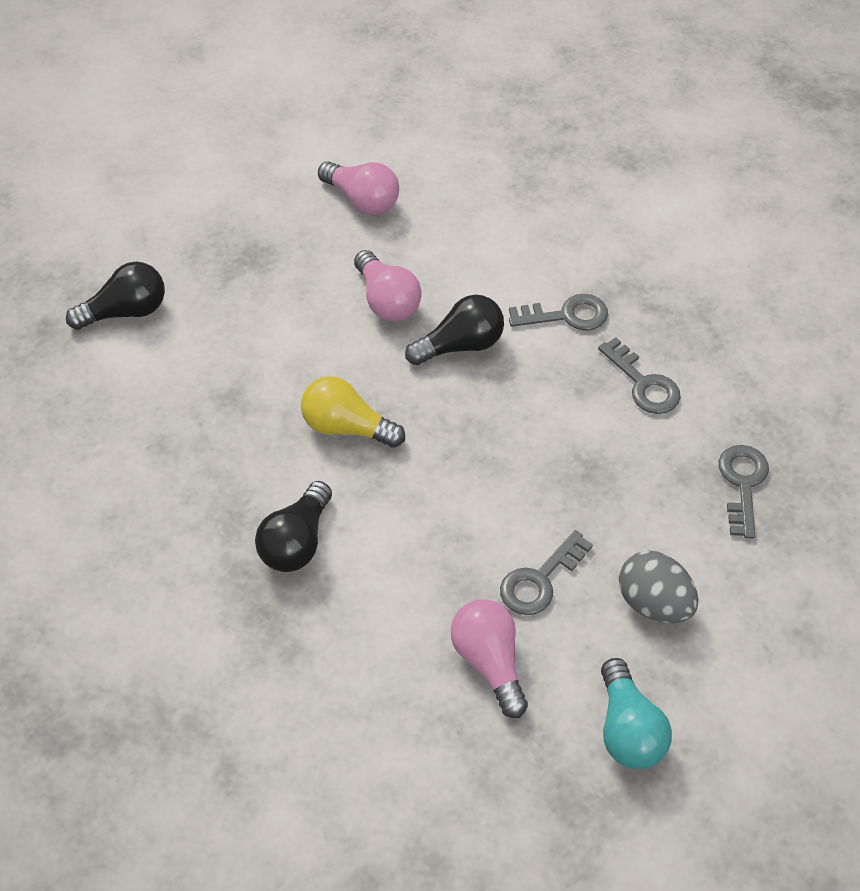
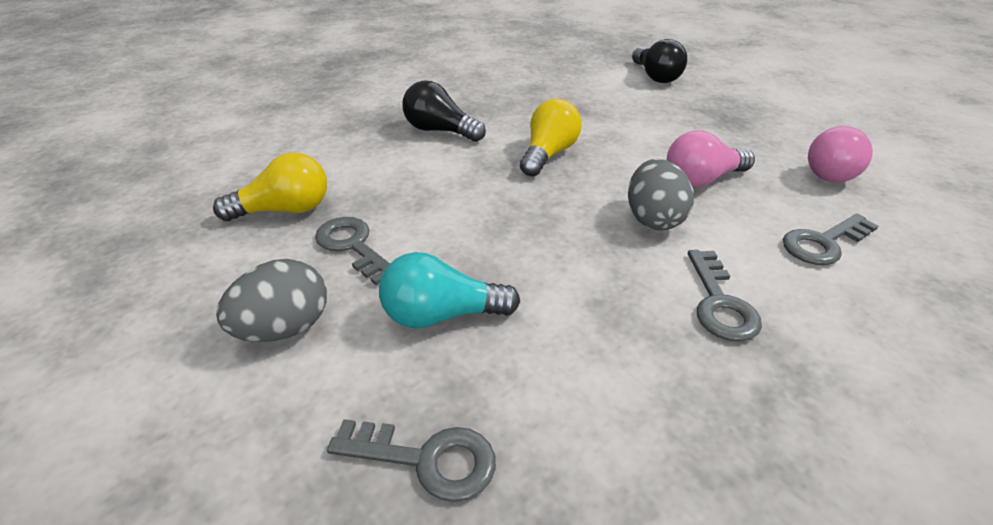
camera: 95 degrees right, 15 degrees down
(460, 345) = (653, 219): black light bulb -> grey egg
(489, 662) = (285, 210): pink light bulb -> yellow light bulb
(628, 729) = (155, 288): turquoise light bulb -> turquoise light bulb (441, 315)
(643, 384) = (614, 366): grey key -> grey key (823, 243)

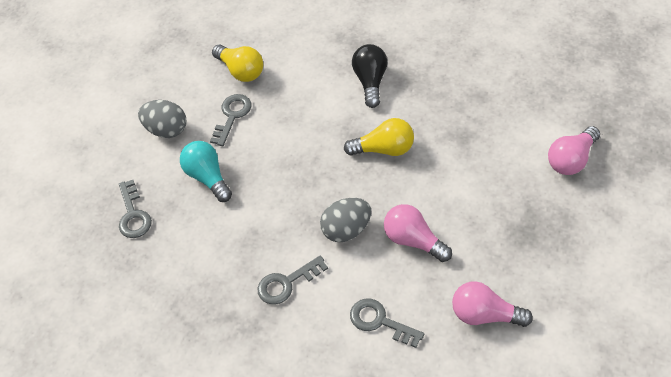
camera: 65 degrees right, 15 degrees up
(655, 76) = (571, 159): black light bulb -> pink light bulb

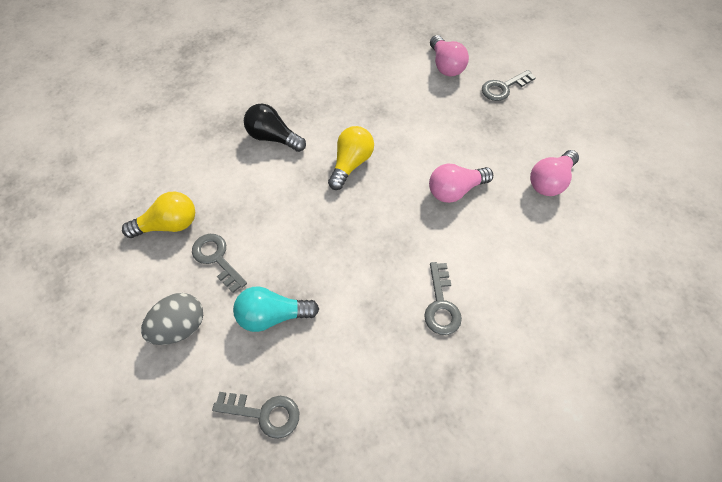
camera: 65 degrees left, 5 degrees up
(346, 230) = (414, 231): grey egg -> none
(380, 321) = (520, 252): grey key -> grey key (503, 88)

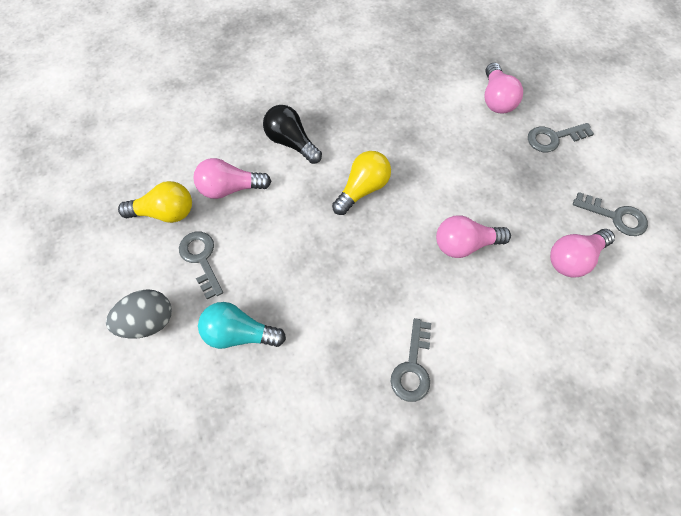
camera: 15 degrees right, 5 degrees up
(226, 190) = (230, 188): none -> pink light bulb
(264, 413) = (204, 432): grey key -> grey key (615, 216)

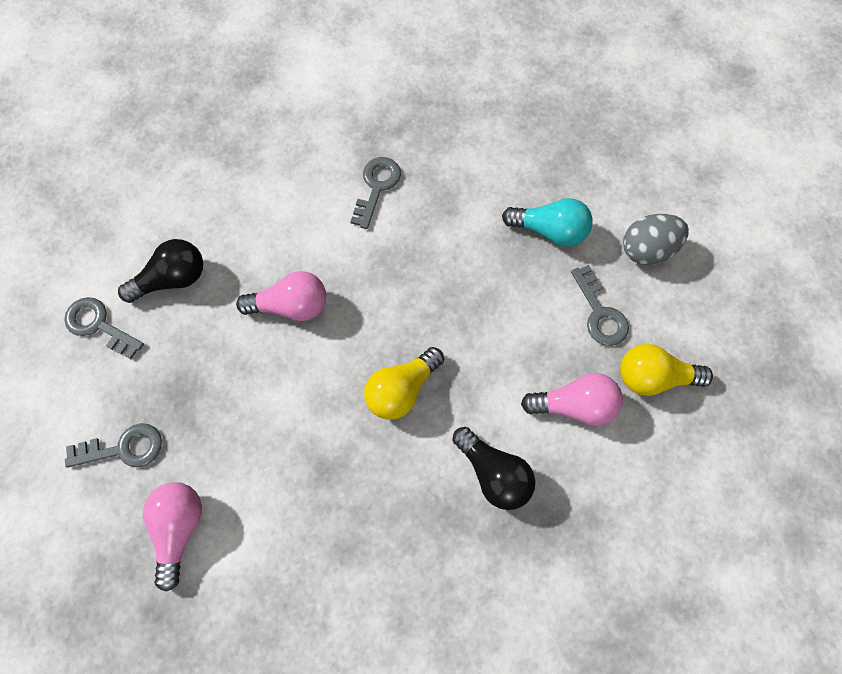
camera: 175 degrees left, 5 degrees up
(573, 258) = (172, 279): pink light bulb -> black light bulb

